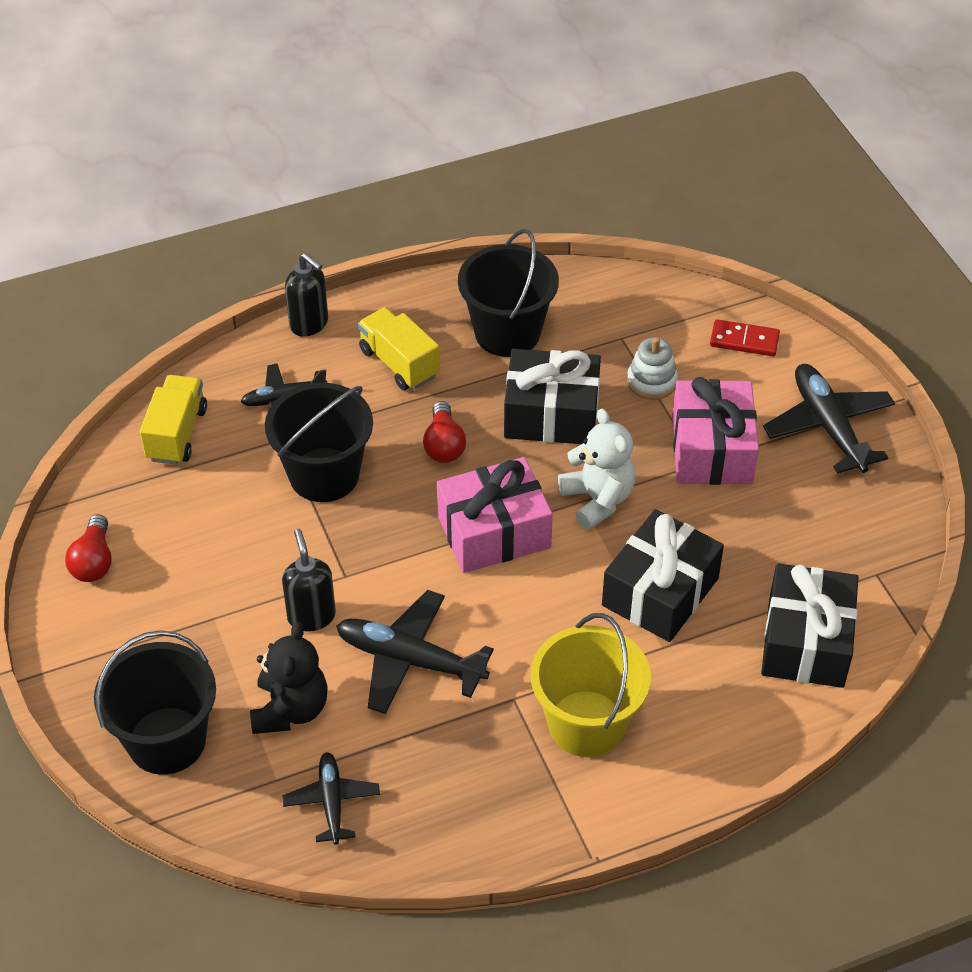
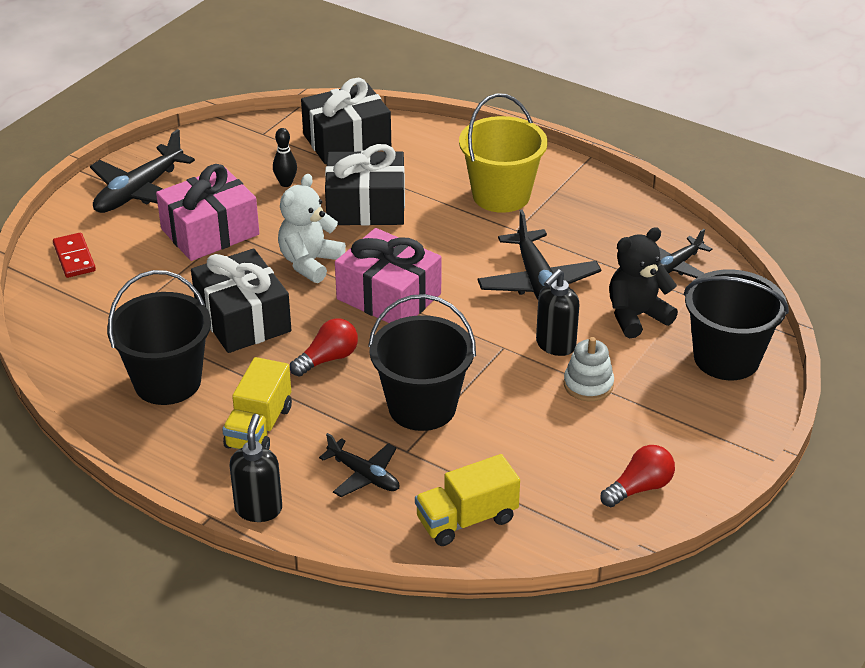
camera: 125 degrees left, 10 degrees down
(651, 381) = (161, 284): white stacking toy -> white stacking toy (588, 385)
(756, 547) = (286, 183): none -> black bowling pin

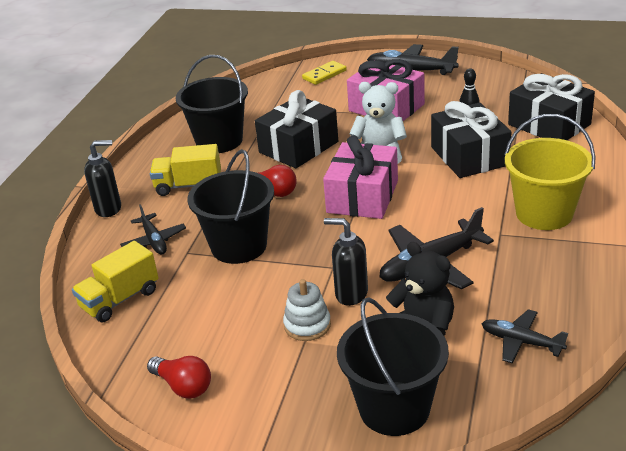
camera: 75 degrees right, 5 degrees down
(74, 258) = (324, 75): red domino -> yellow domino
(364, 475) = (154, 241): black plane -> black plane turned 45 degrees counterclockwise
(466, 519) = (120, 299): yellow truck -> yellow truck turned 90 degrees counterclockwise

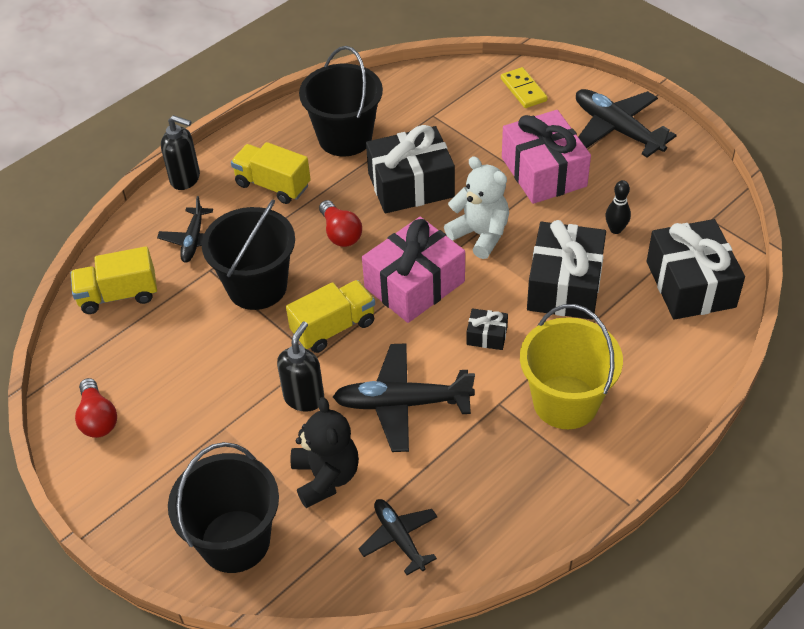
camera: 30 degrees right, 15 degrees up
(307, 325) = (240, 411): white stacking toy -> none
(324, 75) = (523, 90): yellow domino -> yellow domino turned 75 degrees clockwise
(328, 244) = (333, 328): none -> yellow truck
(351, 294) = (304, 398): black soap dispenser -> black soap dispenser turned 60 degrees clockwise
(447, 202) = (487, 336): none -> black gift

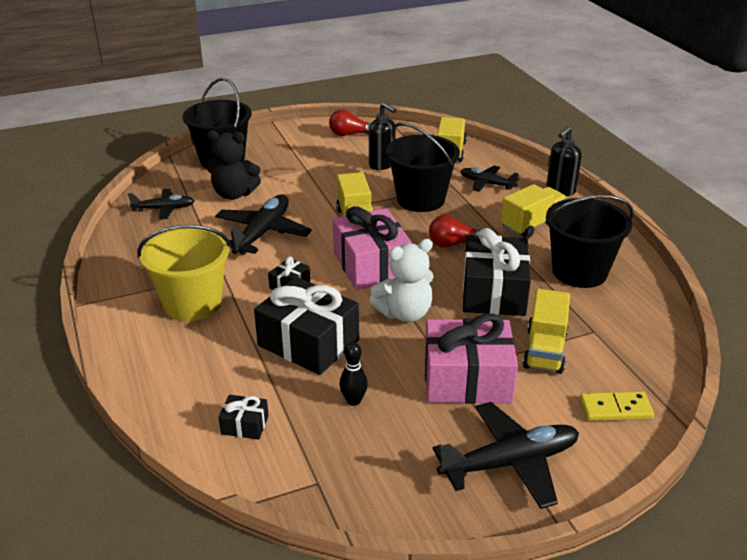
camera: 110 degrees right, 15 degrees down
(304, 398) = (303, 198): black soap dispenser -> black soap dispenser (382, 165)
(477, 137) = (545, 350): none -> yellow truck
(690, 284) = (245, 425): black gift -> black gift, size x0.45

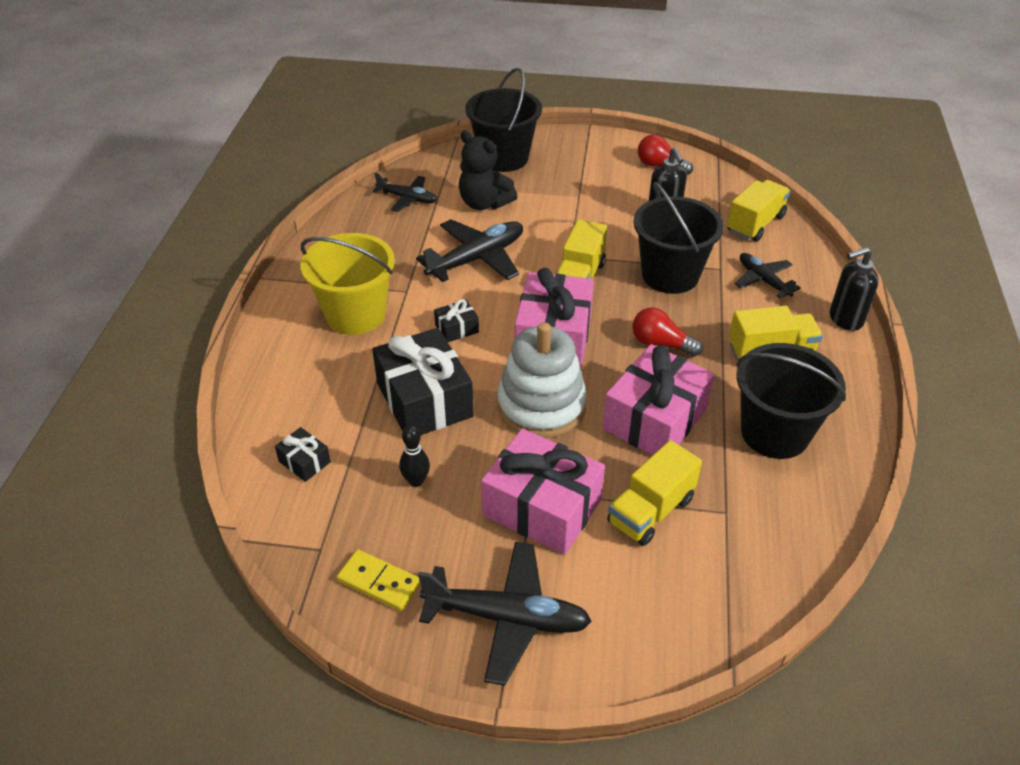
camera: 30 degrees right, 10 degrees up
(404, 313) = (541, 406): white teddy bear -> white stacking toy
(493, 292) = (654, 419): black gift -> pink gift
(615, 409) = (667, 613): yellow domino -> yellow domino (379, 582)

